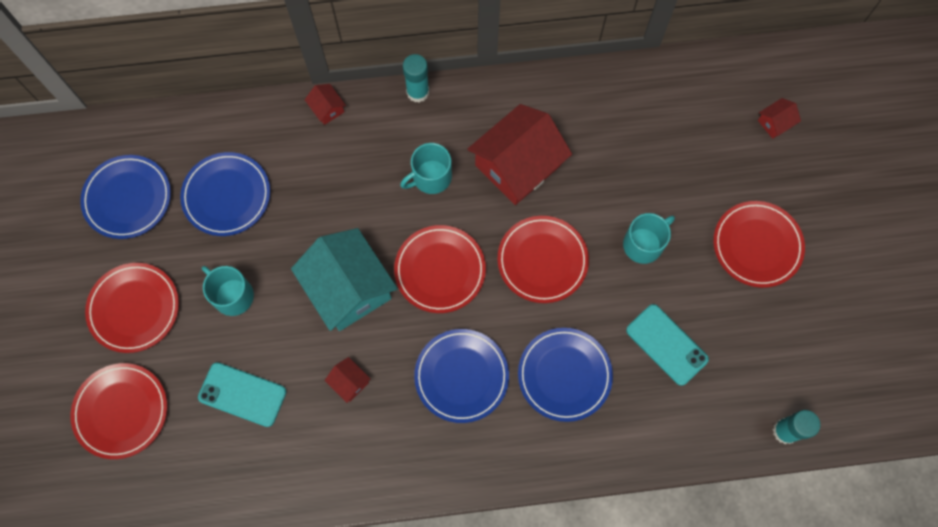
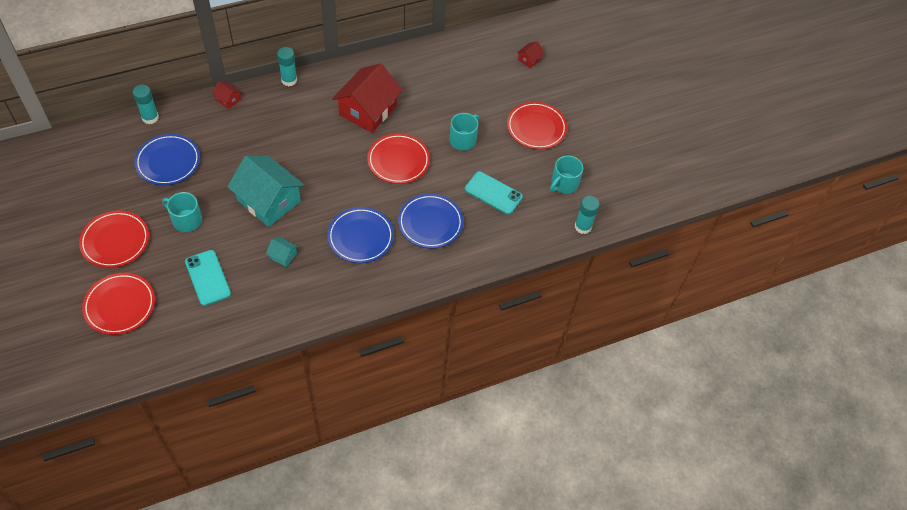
camera: 20 degrees left, 15 degrees down
(128, 198) = (95, 176): blue plate -> none
(217, 118) = (150, 118): none -> turquoise glue stick
(242, 394) = (207, 278): turquoise phone -> turquoise phone turned 60 degrees clockwise
(349, 382) = (283, 255): red house -> turquoise house
(431, 177) = (310, 127): turquoise mug -> turquoise mug (564, 184)
(440, 270) = (330, 179): red plate -> none

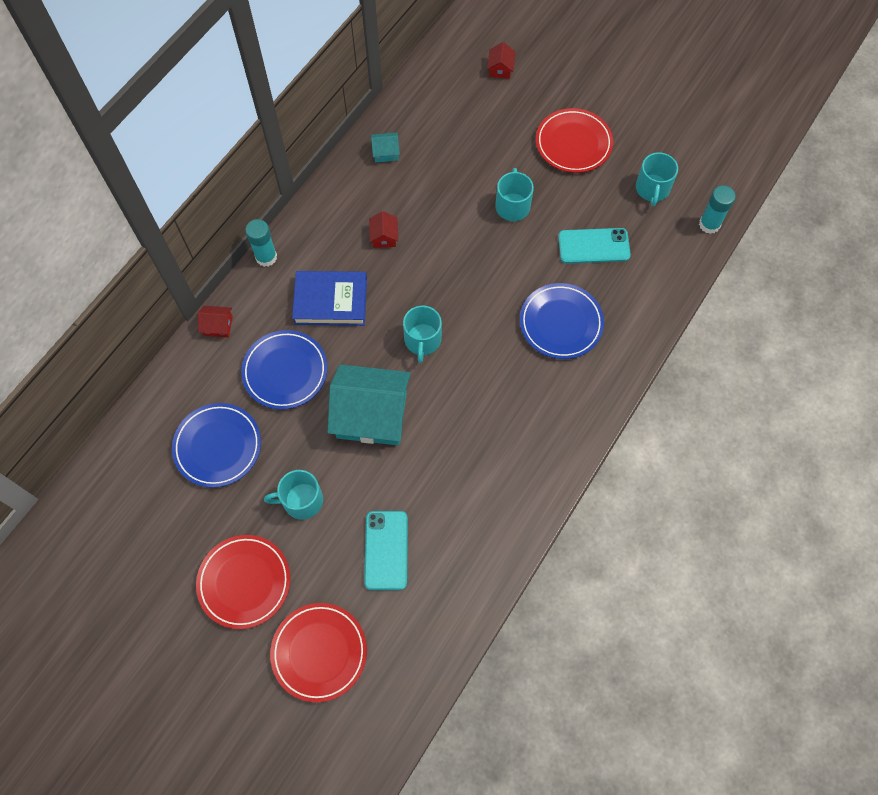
camera: 30 degrees left, 10 degrees up
(150, 118) = (147, 407): turquoise glue stick -> none
(207, 278) = (386, 550): turquoise phone -> turquoise phone turned 60 degrees clockwise
(283, 255) = (443, 467): turquoise house -> turquoise house (385, 152)
(303, 125) = (330, 301): none -> blue book
(337, 180) = (422, 340): none -> turquoise mug
(360, 237) = (505, 388): blue plate -> blue plate (285, 371)
(368, 110) = (384, 237): red house -> red house, size x0.42
(398, 161) = (467, 274): red plate -> none

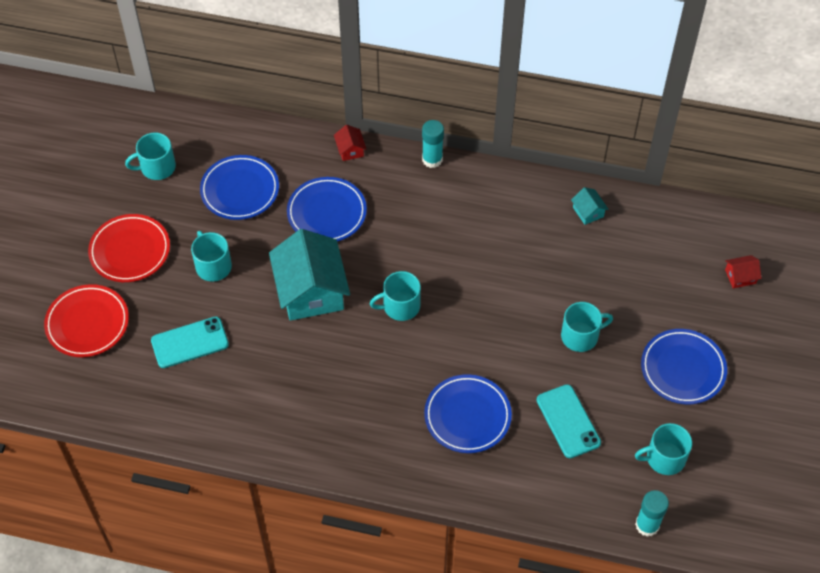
camera: 70 degrees right, 10 degrees down
(146, 524) = (157, 167): none -> turquoise mug
(330, 301) = (409, 222): blue book -> none
(384, 237) = (495, 241): red house -> none
(573, 143) = (683, 369): red plate -> blue plate

